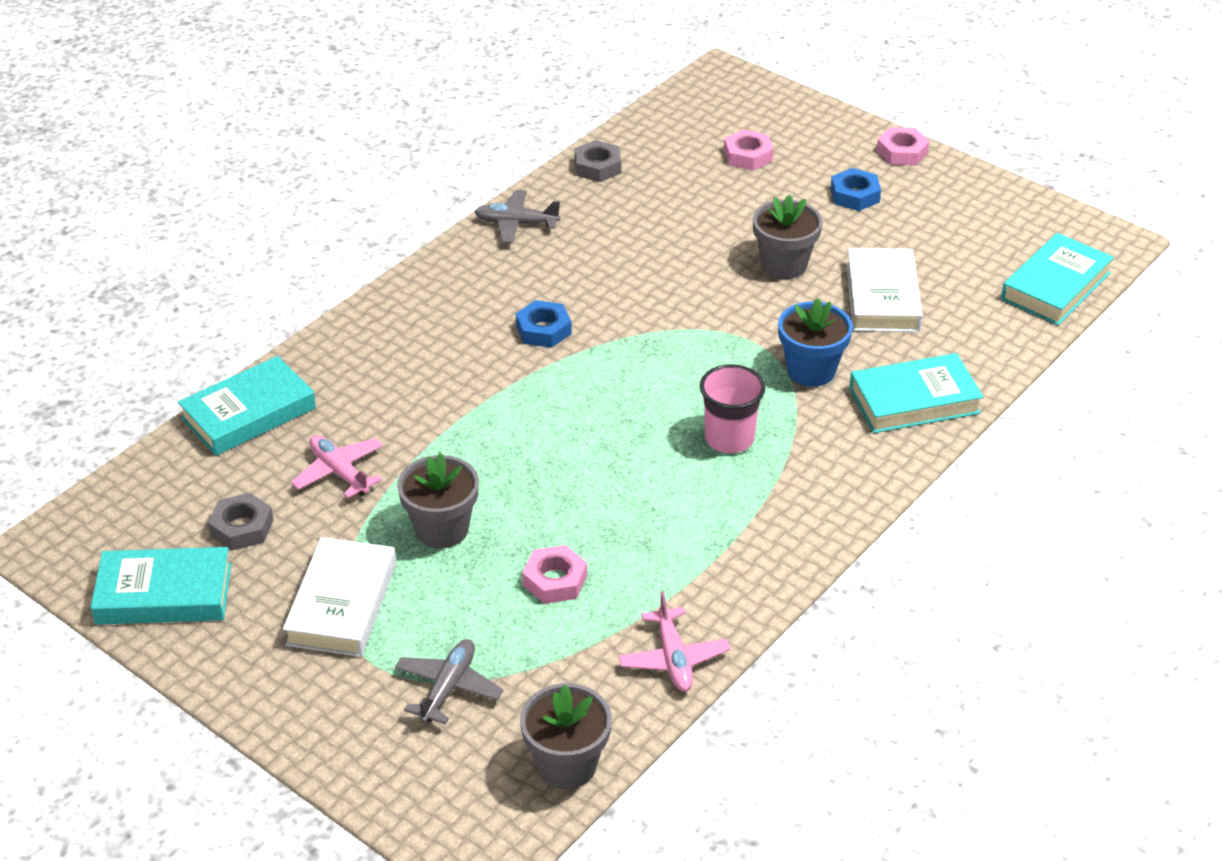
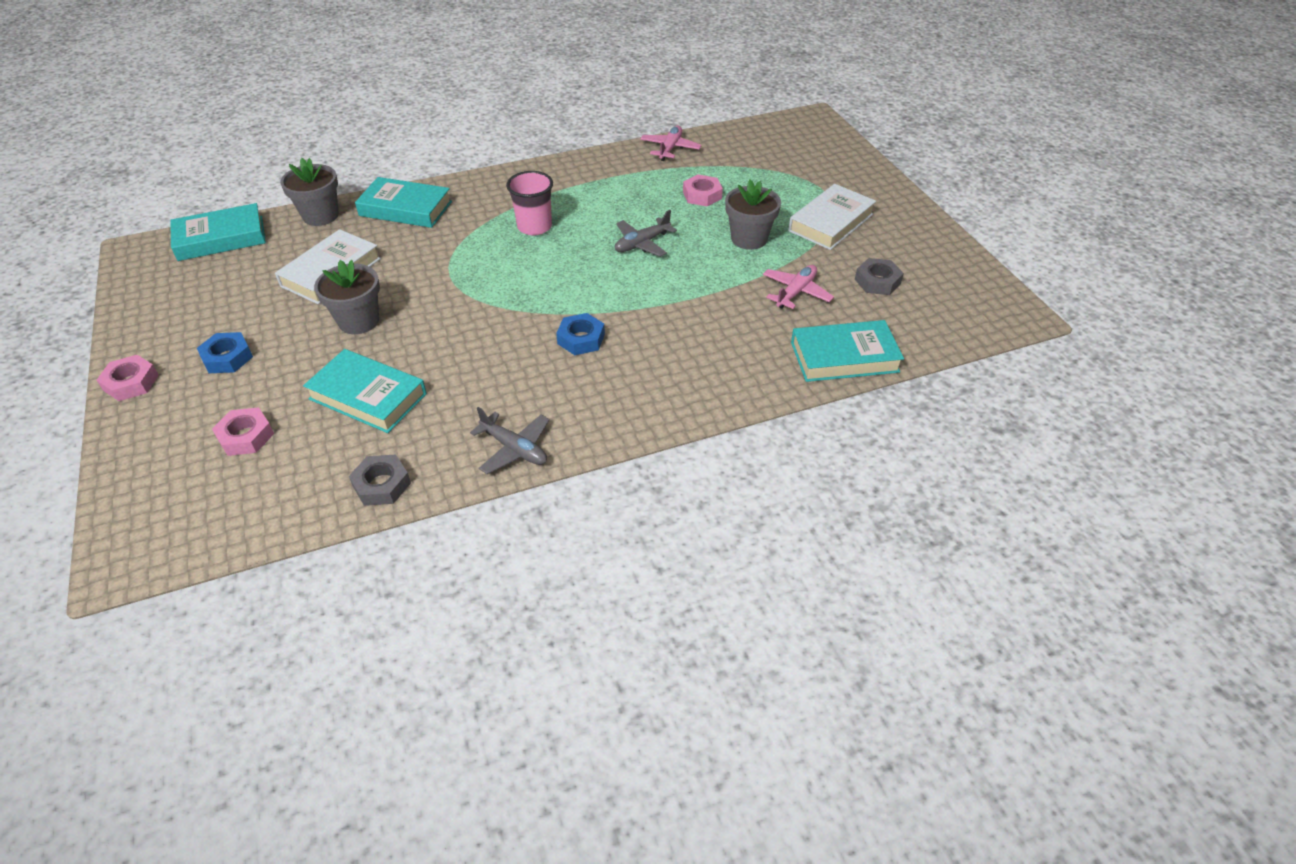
camera: 150 degrees left, 5 degrees up
(164, 594) = (940, 261): turquoise book -> turquoise book (368, 396)
(339, 472) = (796, 292): pink plane -> pink plane turned 135 degrees counterclockwise
(448, 688) = (792, 172): grey plane -> grey plane (642, 243)
(567, 765) = (754, 131): grey flower pot -> grey flower pot (320, 216)
(811, 370) = (439, 245): blue flower pot -> none

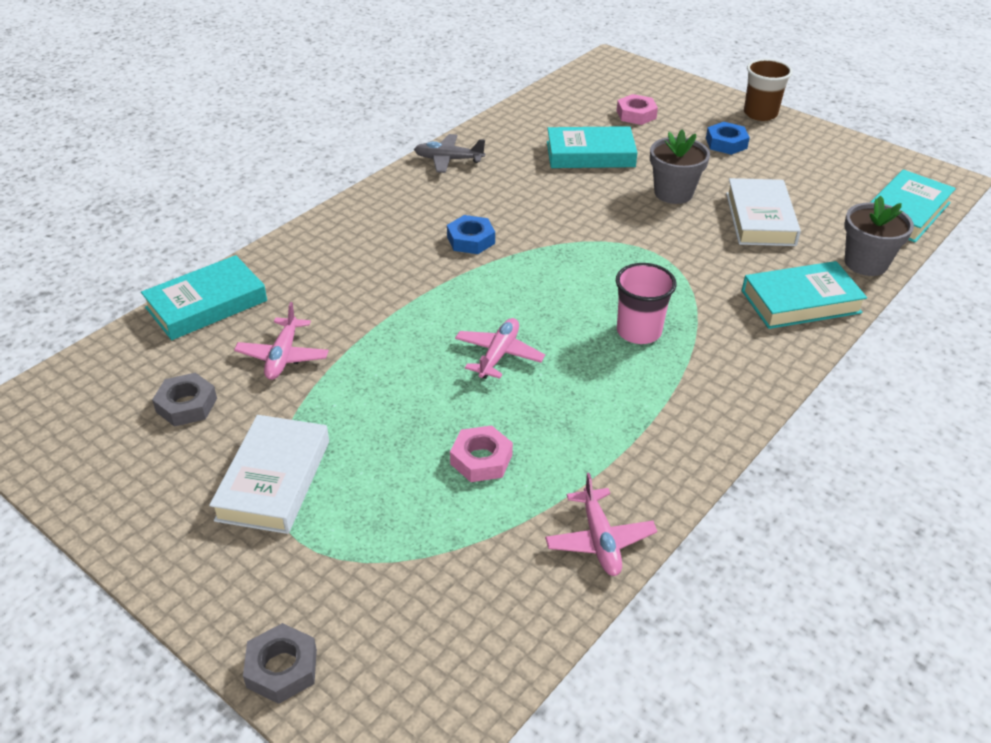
camera: 150 degrees right, 5 degrees down
(131, 383) = (760, 114): pink nut -> brown cup
(382, 485) = (515, 120): grey nut -> grey nut (282, 668)
(642, 243) = (498, 355): grey plane -> pink plane
(749, 239) = (374, 409): grey flower pot -> none

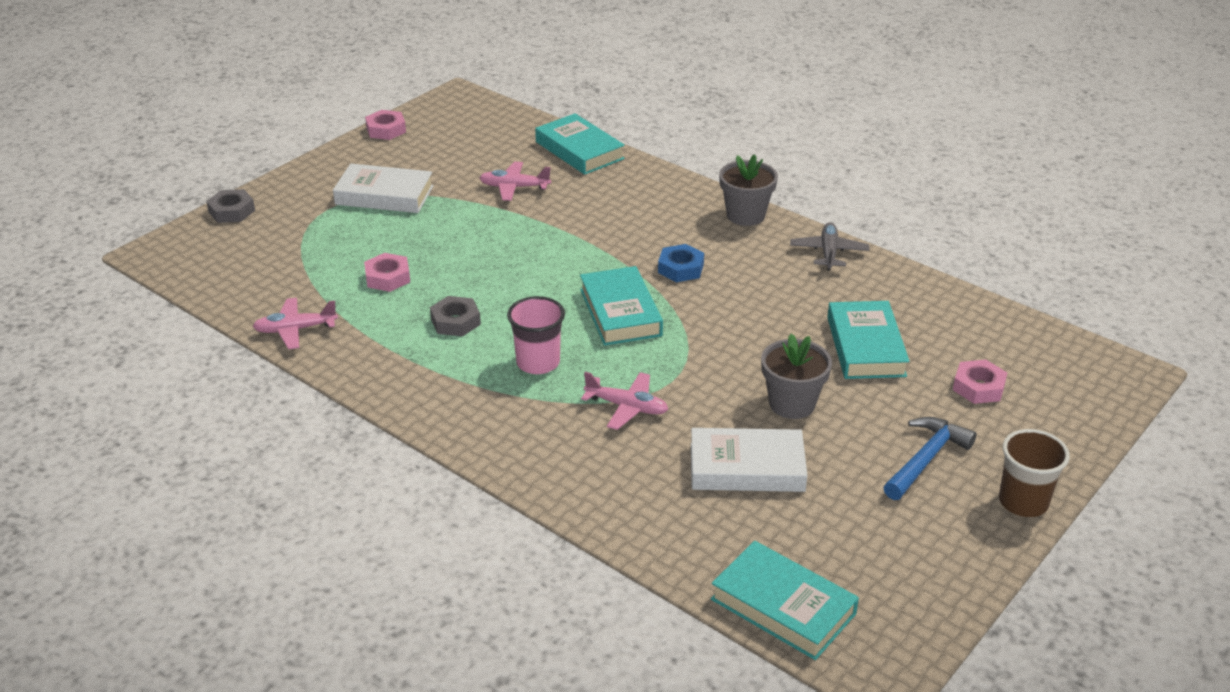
camera: 90 degrees right, 5 degrees down
(74, 494) = (386, 130): none -> pink nut
(186, 405) = (464, 156): grey nut -> grey nut (455, 321)
(498, 355) = (509, 285): pink plane -> pink plane (627, 407)
(726, 143) = (925, 459): blue nut -> blue hammer
(801, 302) = (584, 477): turquoise book -> turquoise book (620, 312)
(865, 263) = (661, 543): grey flower pot -> grey flower pot (745, 215)

